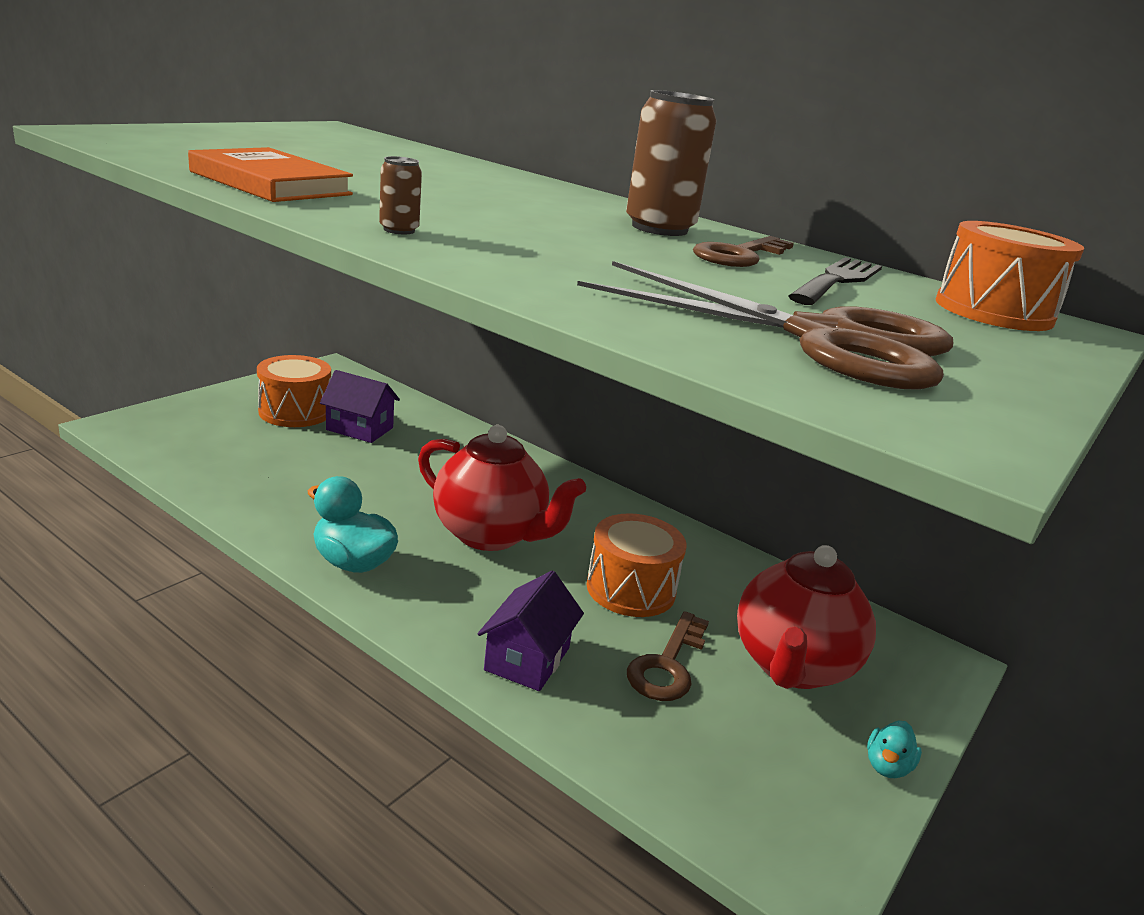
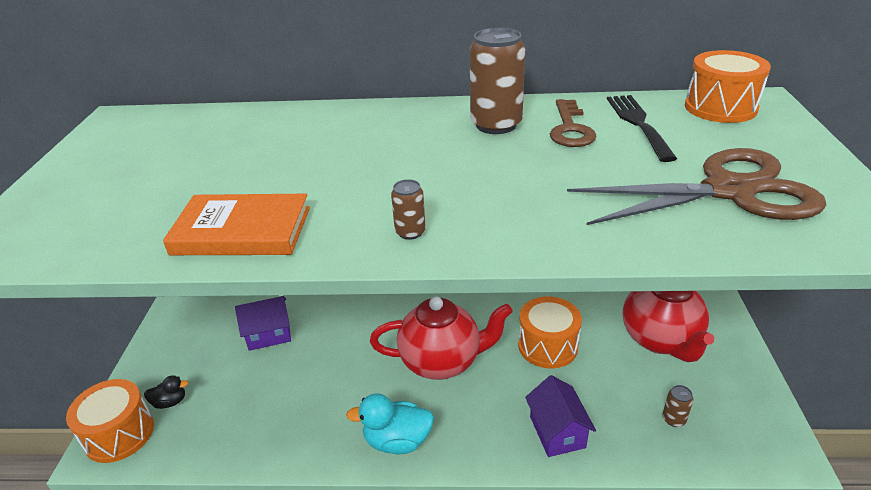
camera: 30 degrees left, 10 degrees up
(213, 427) = (170, 402): none -> black duck
(295, 412) = (208, 349): orange drum -> orange drum (119, 434)
(667, 665) = (616, 382): brown key -> none
(693, 740) = (674, 419): none -> brown can
(887, 766) = (749, 368): turquoise duck -> none

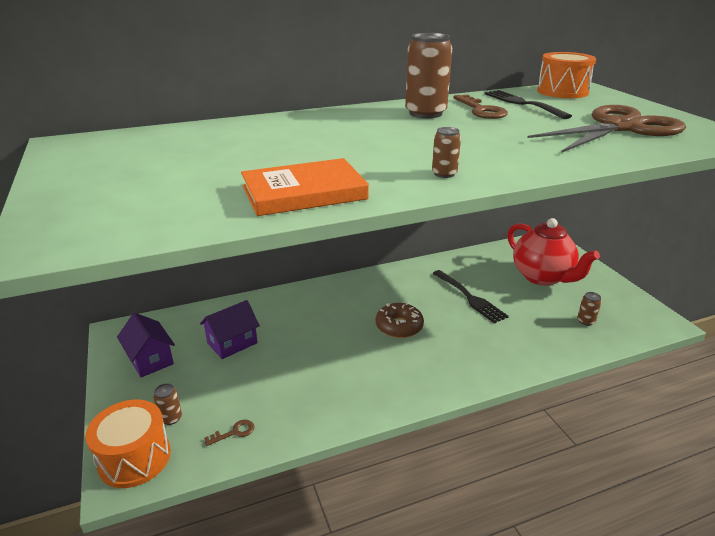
camera: 25 degrees left, 5 degrees down
(170, 402) = (171, 418): black duck -> brown can
(210, 436) = (234, 432): none -> brown key
(397, 441) = (404, 388): turquoise duck -> none
(442, 361) = (399, 326): red teapot -> brown donut
(547, 346) = (470, 298): orange drum -> black fork
(557, 432) = (517, 349): purple house -> purple house (150, 359)

